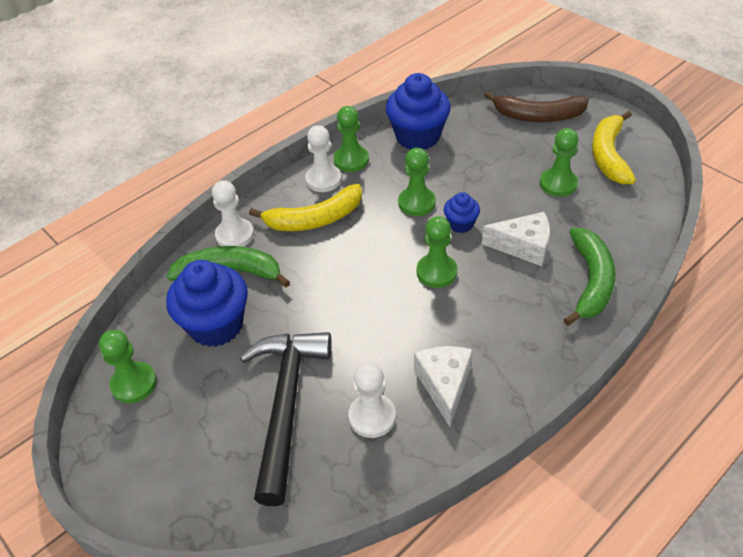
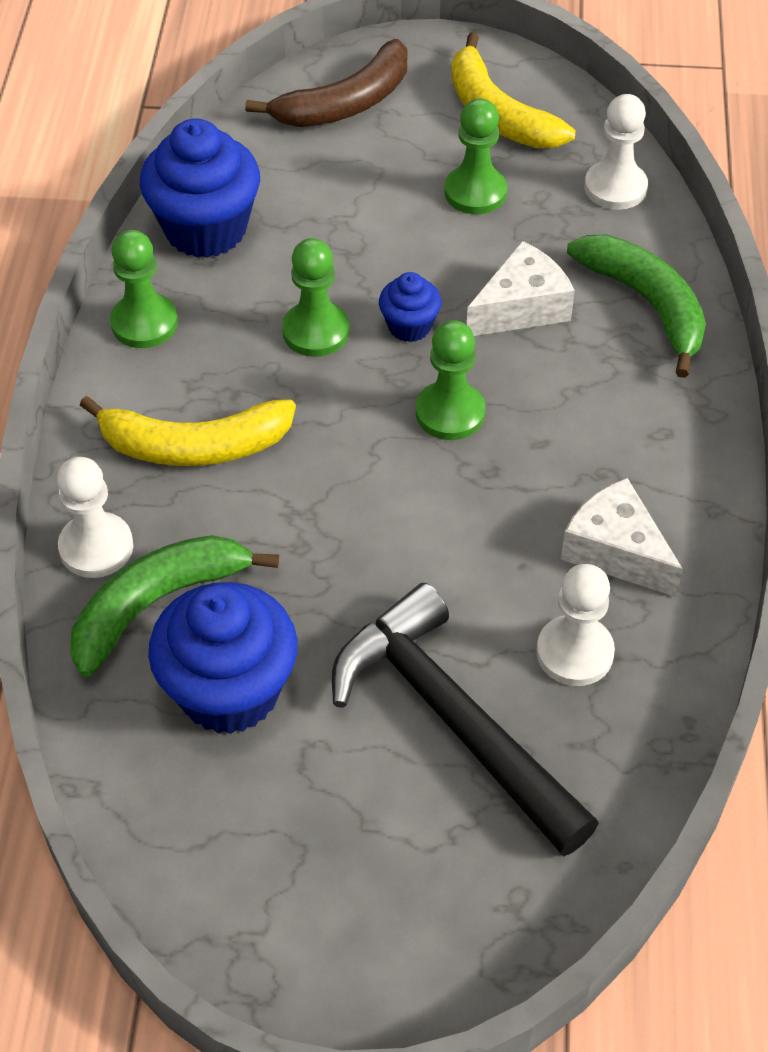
camera: 45 degrees left, 5 degrees up
(134, 384) = (207, 854): green pawn -> none
(315, 219) = (194, 446): yellow banana -> yellow banana turned 60 degrees clockwise
(323, 180) = (136, 378): white pawn -> white pawn (615, 188)

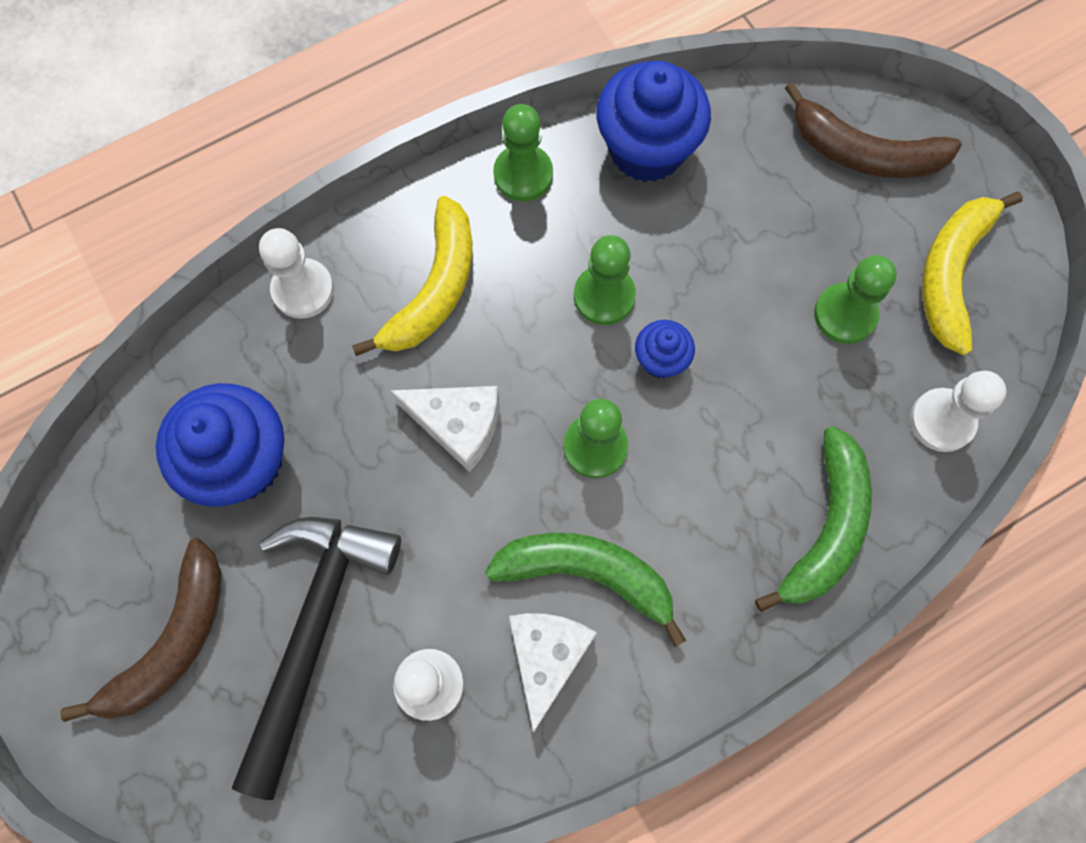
camera: 55 degrees right, 20 degrees up
(157, 604) = (282, 363): green banana -> green banana (587, 574)
(194, 446) = (434, 289): yellow banana -> yellow banana turned 120 degrees counterclockwise
(368, 849) = (172, 642): none -> brown banana
(521, 307) = (745, 431): white cheese -> white cheese (458, 425)

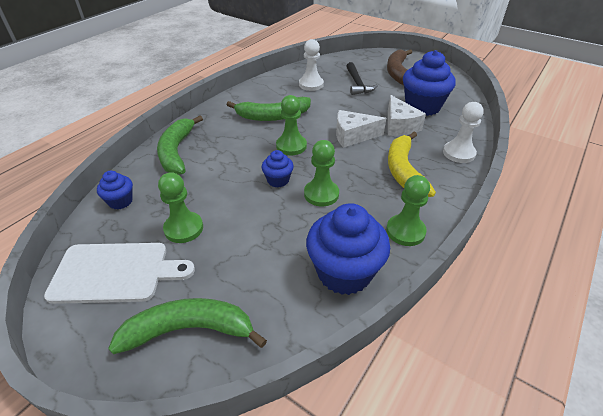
camera: 155 degrees right, 30 degrees down
(313, 631) = (357, 84): black hammer -> black hammer, size x0.57
(547, 658) = (275, 97): white cheese -> white cheese (399, 126)
(863, 153) = (189, 330): brown banana -> green banana
(942, 421) = (120, 201): white pawn -> blue cupcake
(951, 273) = (115, 272): yellow banana -> white cutting board

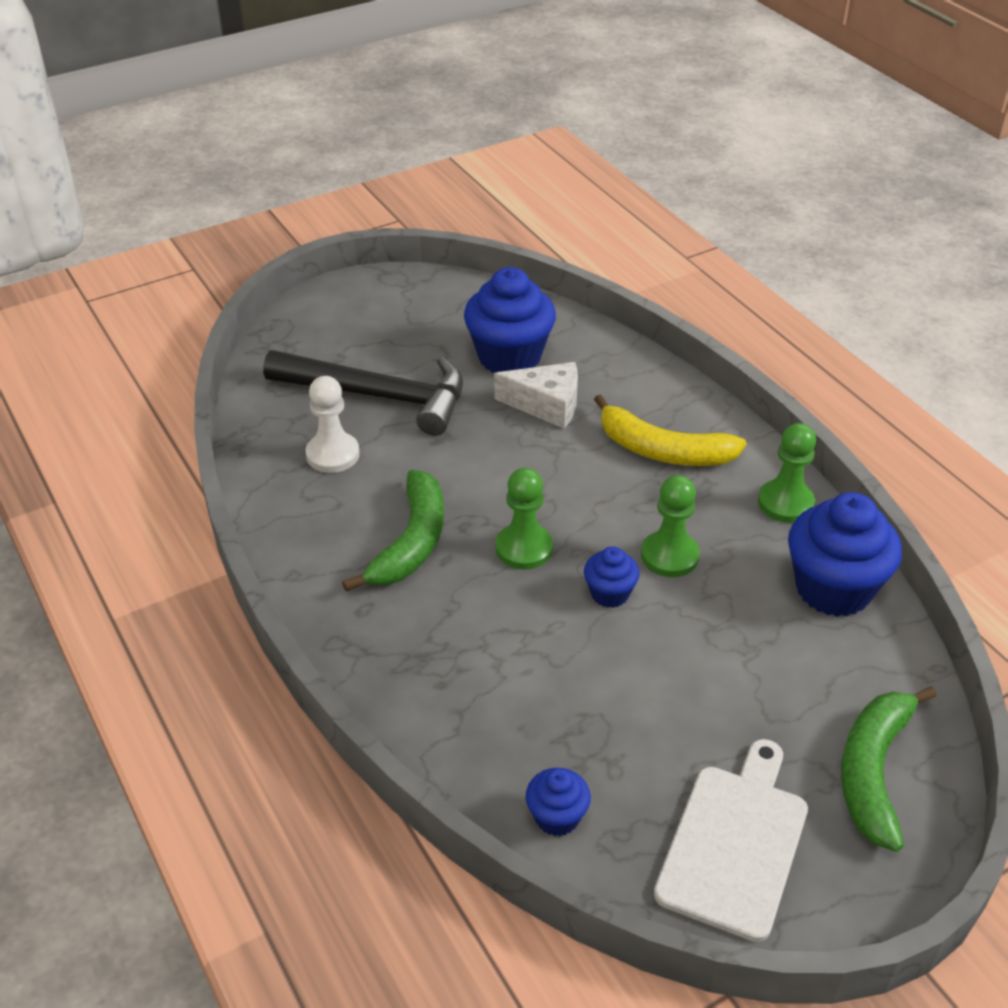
camera: 65 degrees left, 0 degrees up
(177, 152) = (444, 709): green banana -> none
(184, 228) = (671, 740): green pawn -> none
(353, 136) = (541, 466): white cheese -> none
(357, 84) = (379, 396): black hammer -> black hammer, size x1.75
(398, 73) = (378, 334): brown banana -> none
(458, 153) = (653, 380): white pawn -> none

